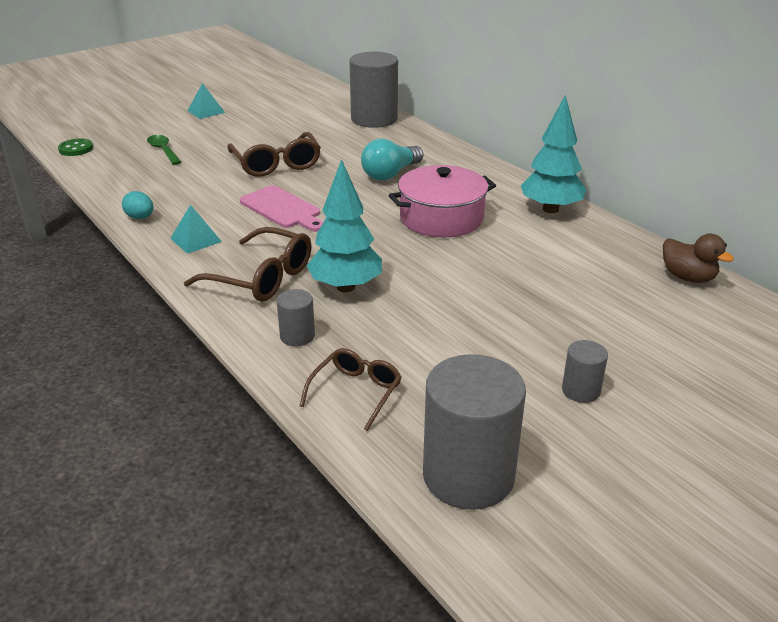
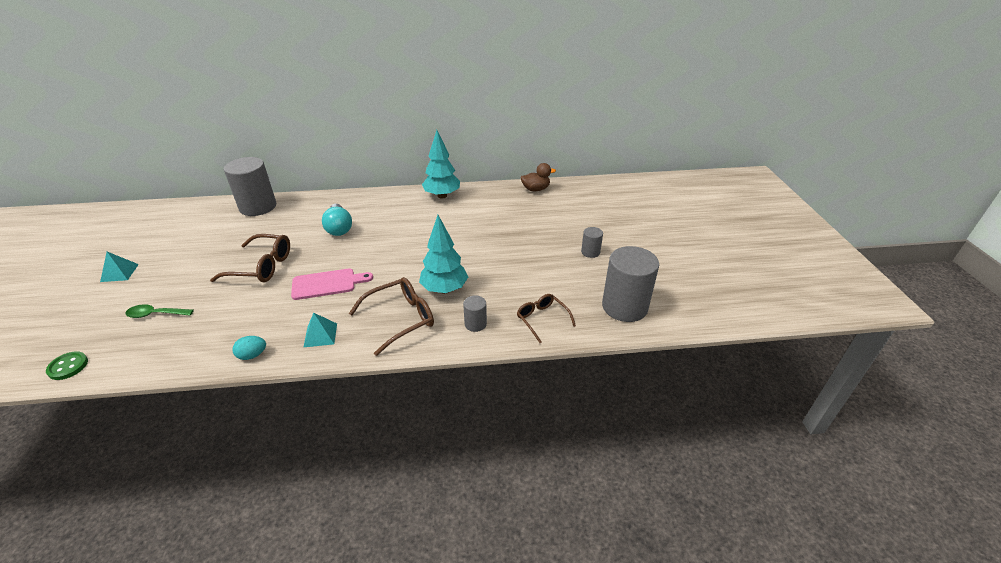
camera: 60 degrees left, 5 degrees up
(441, 218) = (411, 230): pink pot -> none

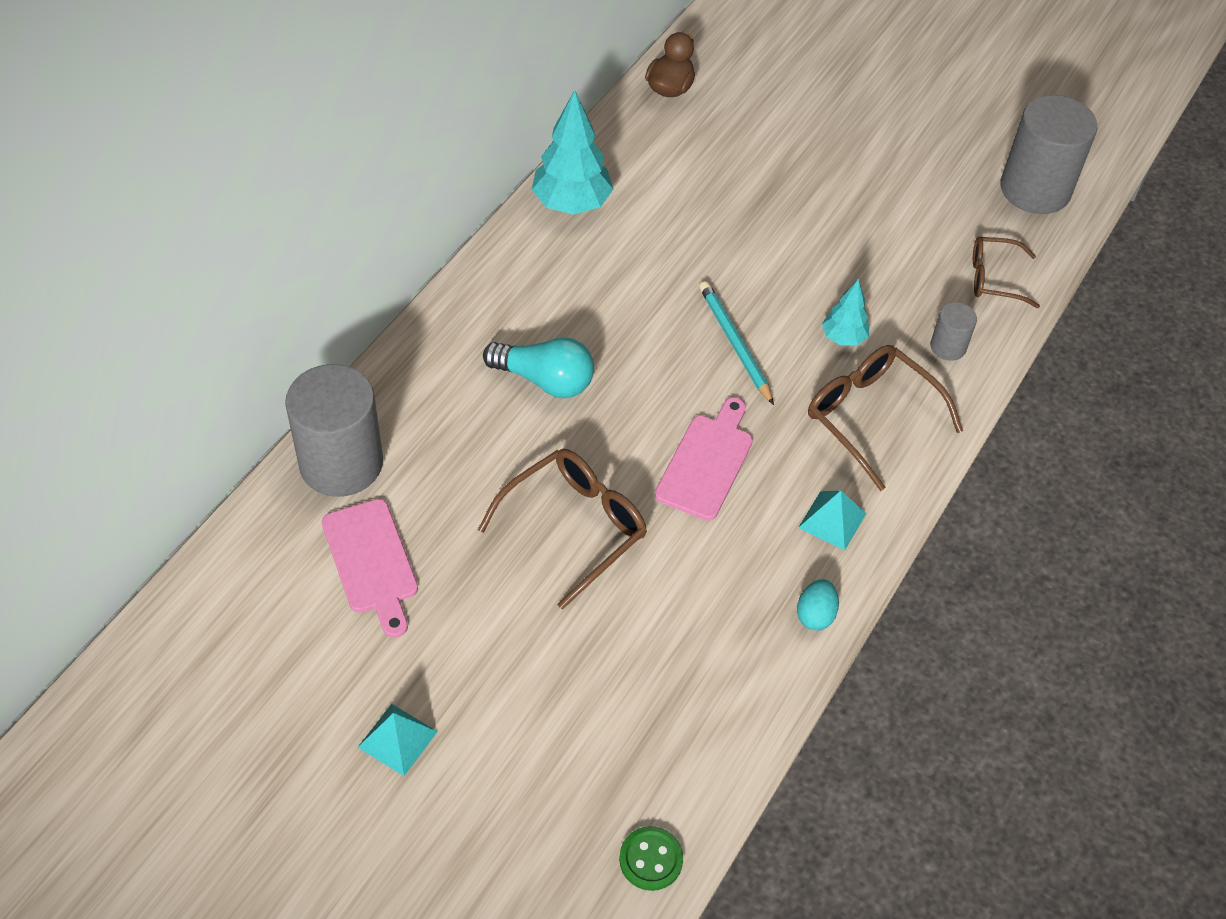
camera: 55 degrees left, 15 degrees up
(155, 314) = (595, 712): green spoon -> none
(211, 231) = (371, 562): none -> pink cutting board
(401, 319) = (871, 417): brown glasses -> brown glasses turned 45 degrees counterclockwise
(407, 262) = (734, 344): none -> turquoise pencil
(444, 289) = (843, 338): turquoise tree -> turquoise tree, size x0.56
(590, 252) = (895, 142): grey cylinder -> none

